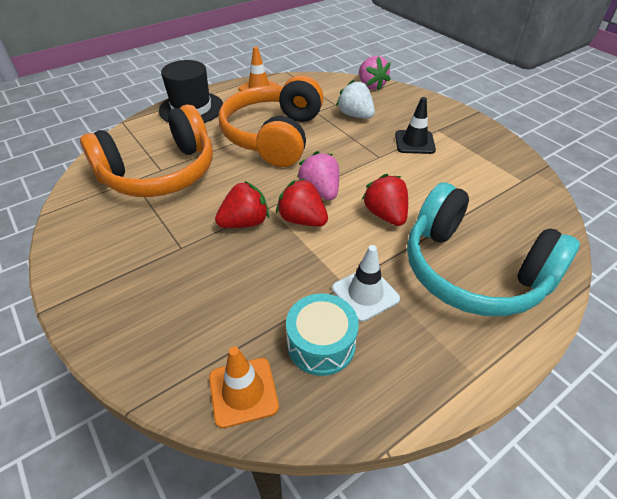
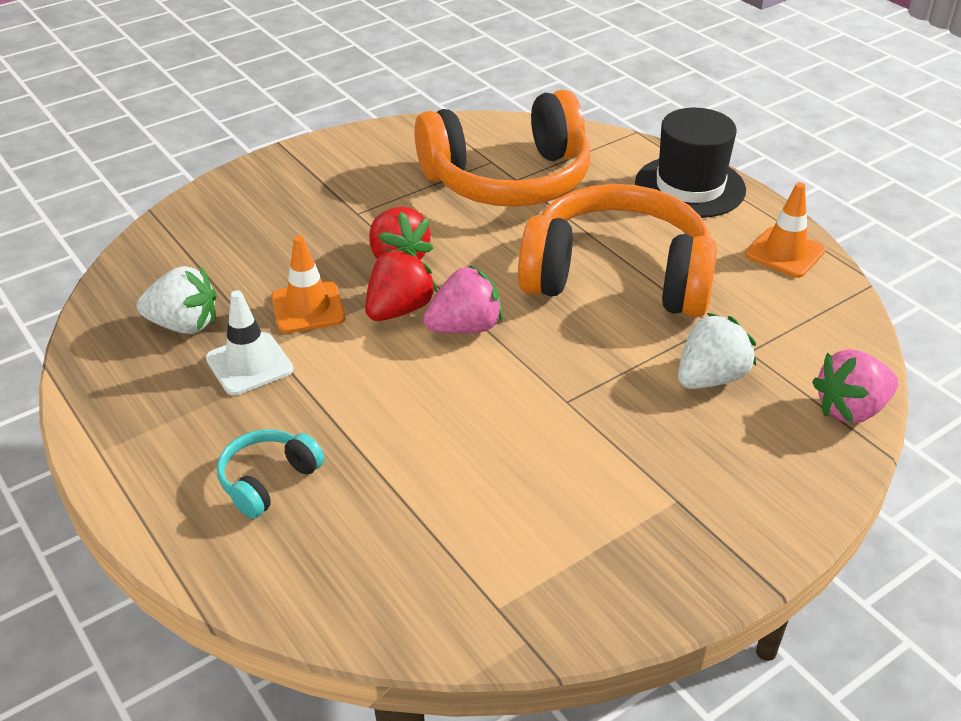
camera: 90 degrees right, 5 degrees down
(160, 173) = (508, 180): orange headphones -> orange headphones turned 75 degrees counterclockwise
(243, 392) = (144, 272): orange traffic cone -> orange traffic cone (308, 308)
(321, 344) = (184, 325): turquoise drum -> white strawberry
(385, 215) = (403, 396): red strawberry -> none
(414, 142) = (621, 456): black traffic cone -> none
(473, 271) = (268, 480): turquoise headphones -> turquoise headphones, size x0.43

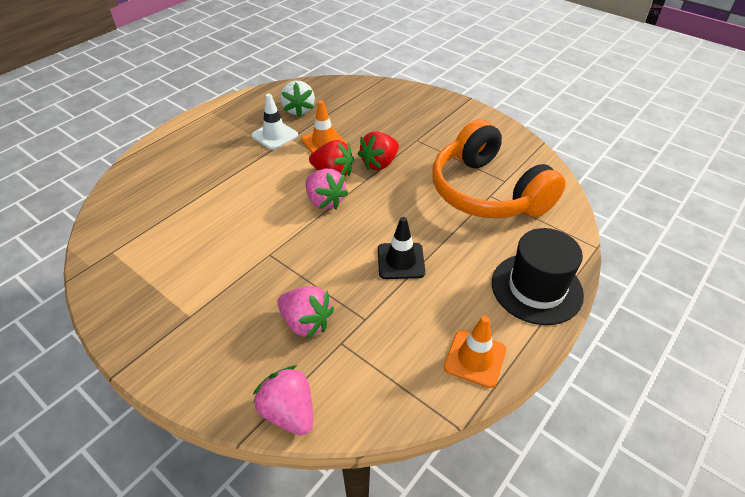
camera: 75 degrees right, 5 degrees up
(268, 480) = (195, 160): turquoise headphones -> none
(617, 277) = (401, 261): orange headphones -> black traffic cone
(710, 378) = (306, 322): white strawberry -> pink strawberry

